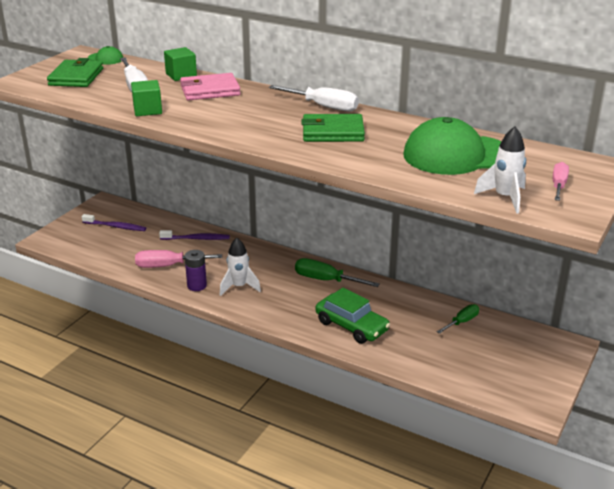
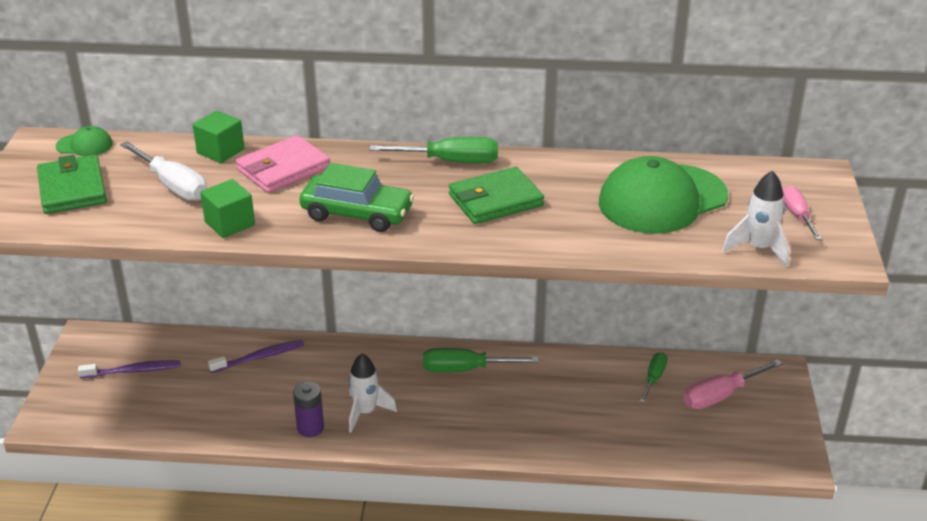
camera: 25 degrees left, 5 degrees up
(168, 266) = (251, 410): pink screwdriver -> pink screwdriver (721, 395)
(323, 107) = (450, 161): white screwdriver -> green screwdriver
(351, 326) = (537, 424): green car -> green car (357, 213)

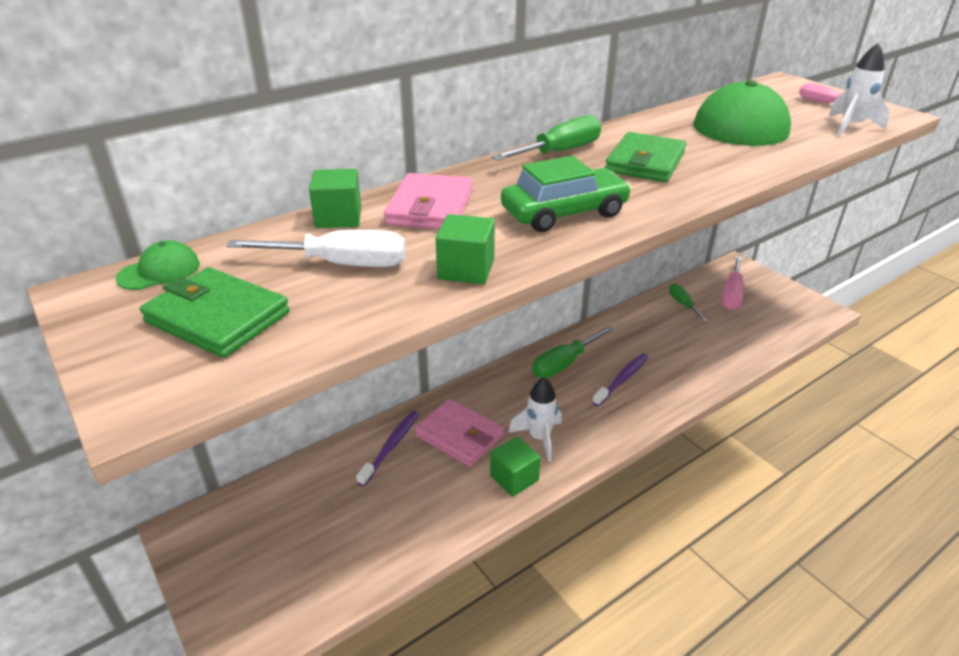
camera: 40 degrees left, 0 degrees up
(133, 371) = (279, 532): purple toothbrush -> purple toothbrush (622, 379)
(310, 428) = (514, 478): purple battery -> green cube
(313, 377) = (459, 435): none -> pink wallet

